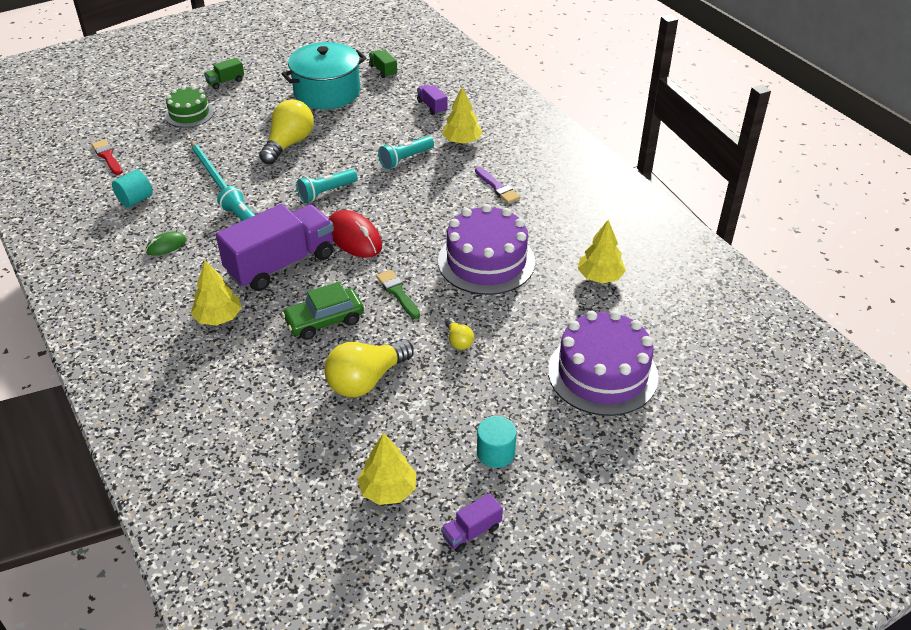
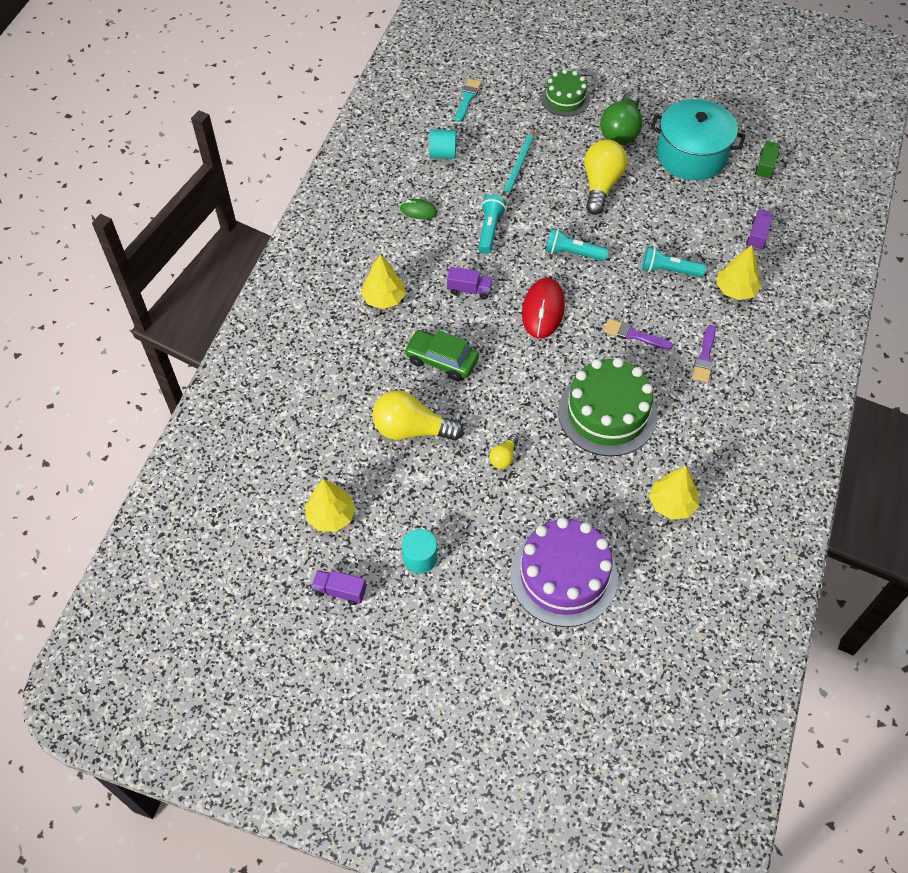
camera: 50 degrees right, 15 degrees up
(107, 156) = (467, 98): red brush -> turquoise brush
(225, 82) = (627, 85): green truck -> none
(258, 107) = (621, 130): none -> green light bulb
(281, 264) = (469, 290): purple truck -> purple truck, size x0.43
(289, 144) = (601, 185): yellow light bulb -> yellow light bulb turned 60 degrees counterclockwise
(397, 293) = (514, 382): green brush -> none
(437, 207) = (634, 335): none -> purple brush
(486, 261) = (607, 413): purple cake -> green cake

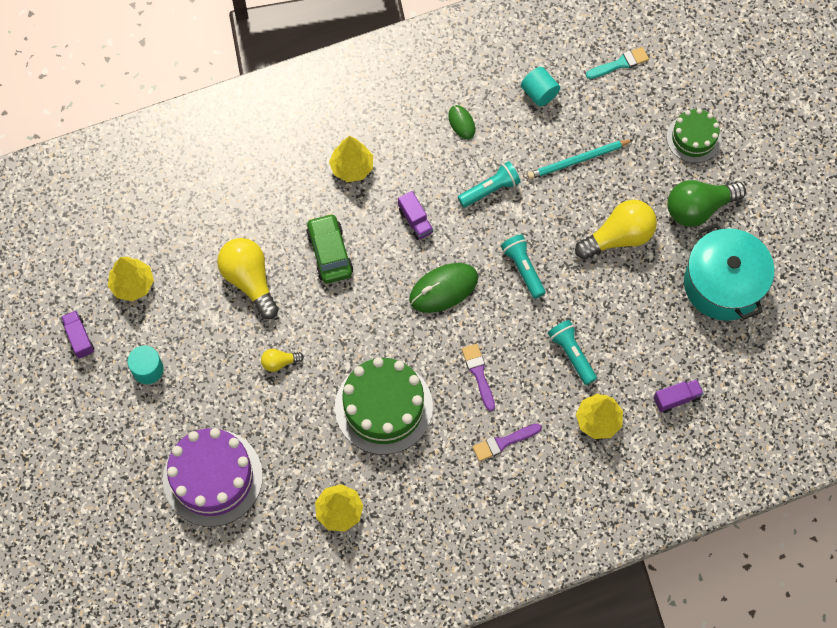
camera: 50 degrees right, 10 degrees up
(543, 310) = (443, 289): red mouse -> green mouse
(765, 166) = (767, 353): green truck -> none

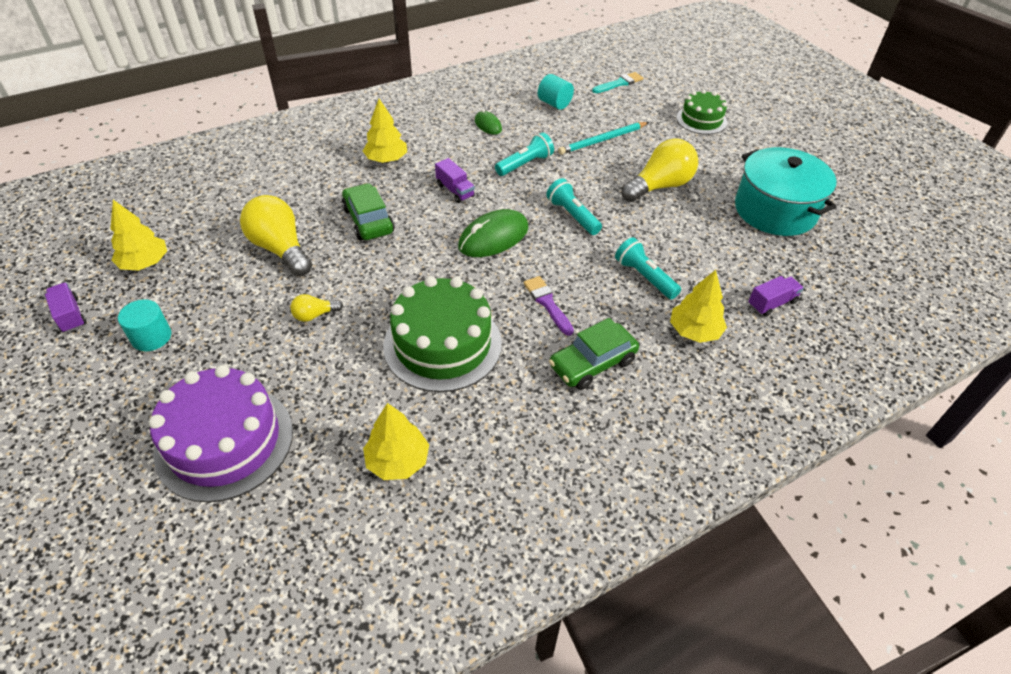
camera: 10 degrees left, 20 degrees down
(503, 442) = (592, 363): purple brush -> green car
(698, 208) = (726, 162): green light bulb -> none

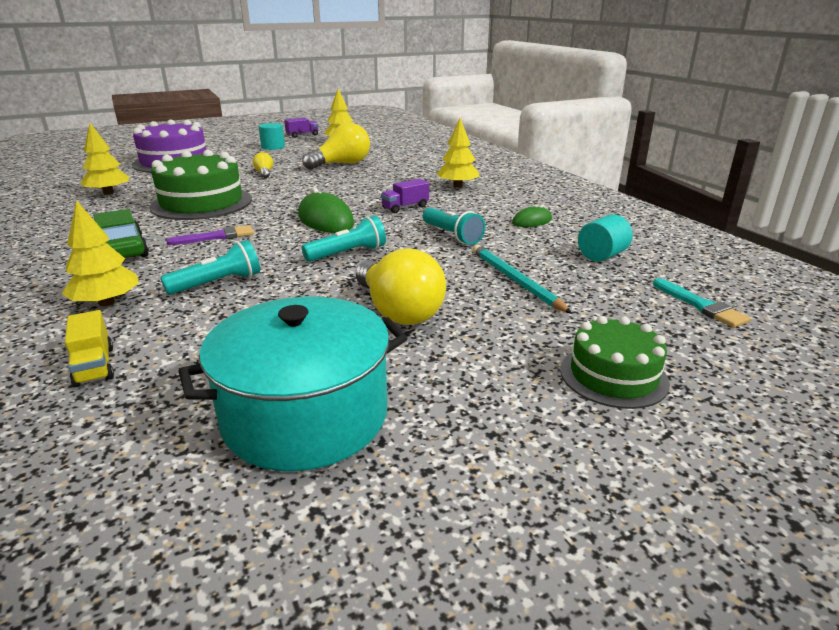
camera: 95 degrees right, 20 degrees down
(368, 220) = (367, 182): green car -> none
(772, 303) = (94, 366): purple truck -> yellow truck

